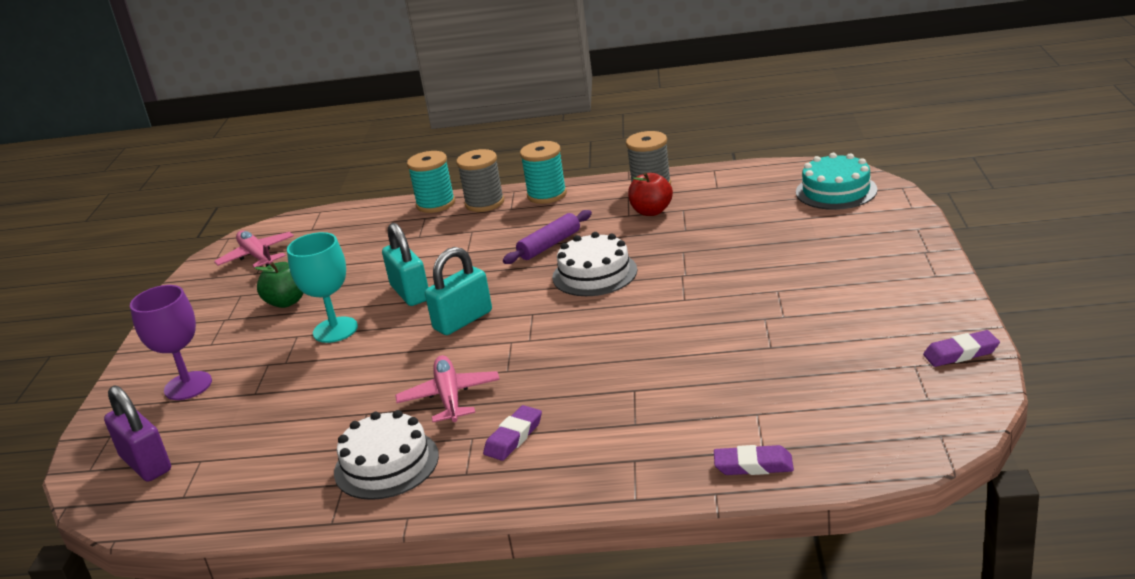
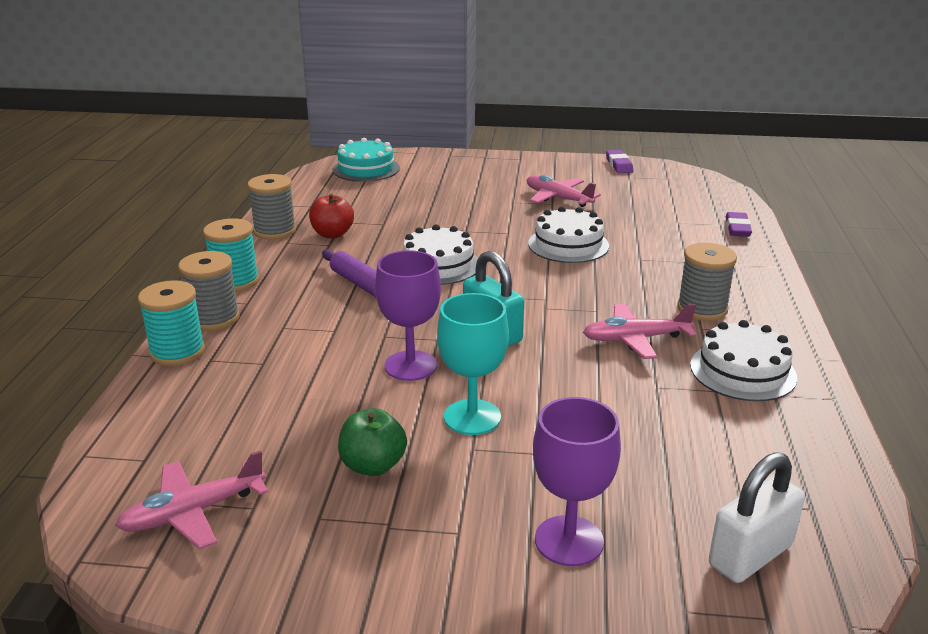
camera: 90 degrees left, 0 degrees up
(146, 463) = (750, 555): purple padlock -> white padlock
(410, 293) = (410, 366): turquoise padlock -> purple goblet
(513, 437) = (702, 309): purple eraser -> grey spool
(661, 339) = (568, 245): none -> white cake
(801, 318) = (558, 198): none -> pink plane

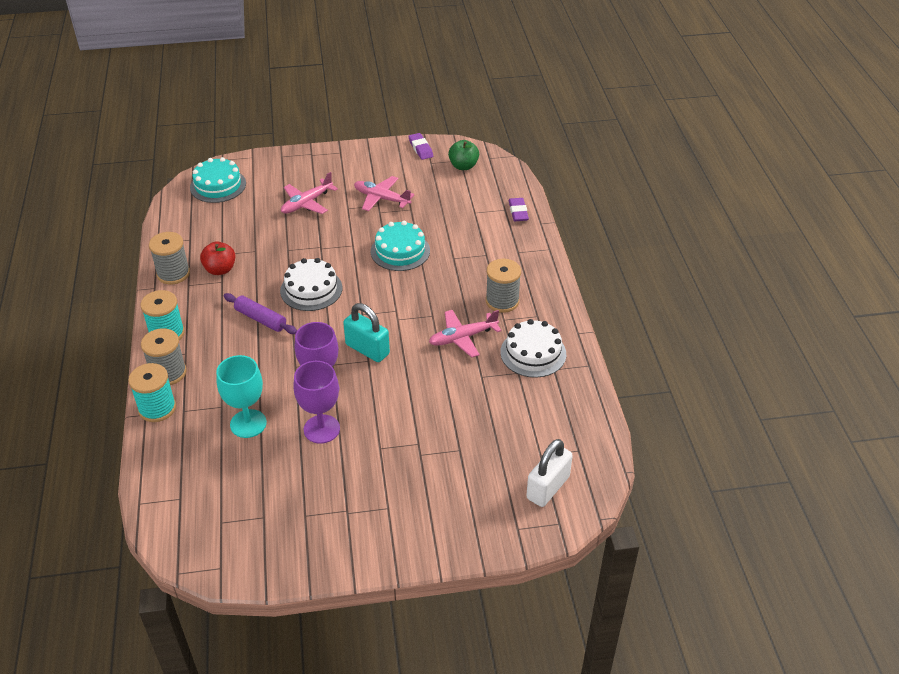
camera: 15 degrees left, 15 degrees up
(193, 512) = (229, 528): pink plane -> pink plane (306, 203)
(373, 465) = (324, 473): green apple -> green apple (463, 166)
(472, 417) = (373, 424): turquoise goblet -> turquoise goblet (248, 423)
(568, 245) = (400, 251): white cake -> turquoise cake
(569, 541) = (450, 500): purple goblet -> purple goblet (321, 429)

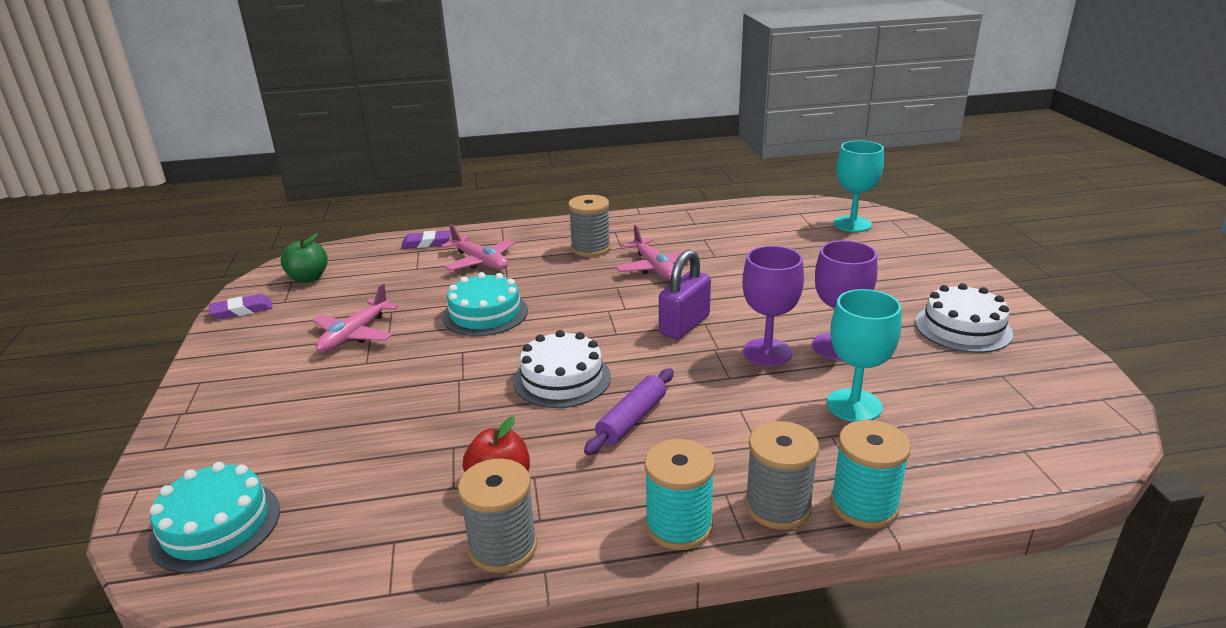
camera: 90 degrees left, 15 degrees down
(306, 203) = (334, 403): pink plane -> pink plane (480, 262)
(367, 349) = (684, 325): turquoise padlock -> purple padlock
(533, 353) = (673, 232): white cake -> white cake (963, 328)
(548, 487) = (852, 224): white padlock -> turquoise goblet

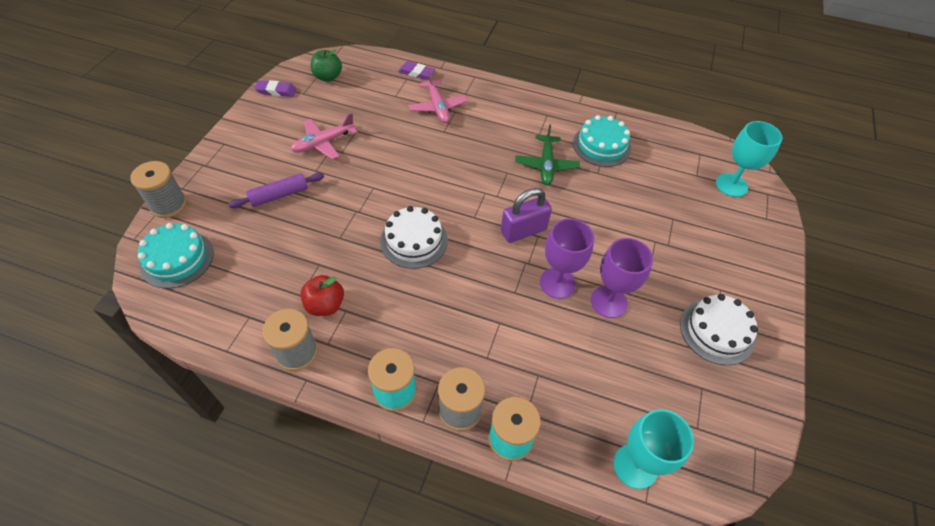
camera: 25 degrees right, 25 degrees up
(485, 313) = (408, 159): turquoise cake -> turquoise cake (601, 145)
(590, 248) = (517, 126): grey spool -> grey spool (168, 205)
(632, 420) = (429, 296): purple rolling pin -> purple rolling pin (279, 195)
(654, 267) = (546, 165): pink plane -> green plane
(854, 405) = (574, 359): turquoise goblet -> turquoise goblet (635, 466)

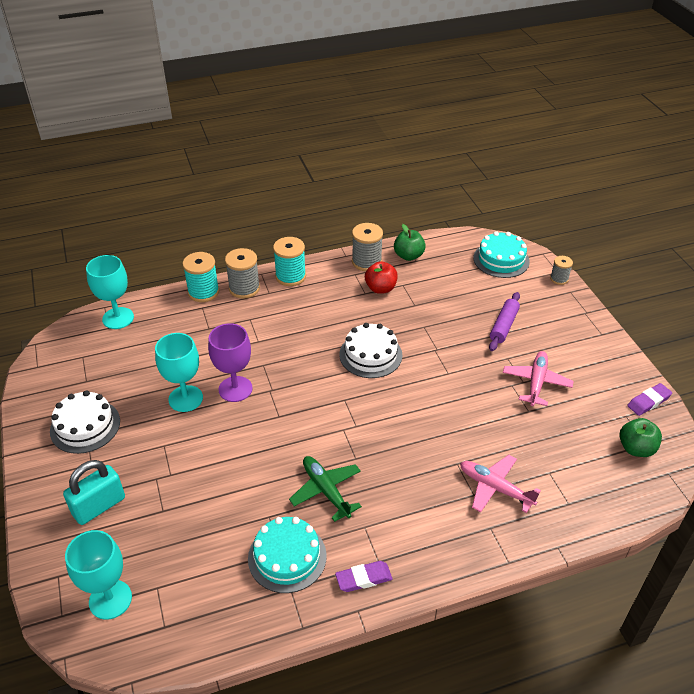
camera: 145 degrees right, 10 degrees down
(168, 205) = (559, 279): grey spool -> grey spool, size x0.59
(247, 328) = (408, 256): none -> green apple
(416, 73) = (570, 518): purple eraser -> purple eraser (363, 578)
(523, 230) = (294, 413): purple padlock -> none
(608, 302) = (185, 398): purple goblet -> turquoise goblet
(723, 249) = (99, 506): none -> turquoise padlock

